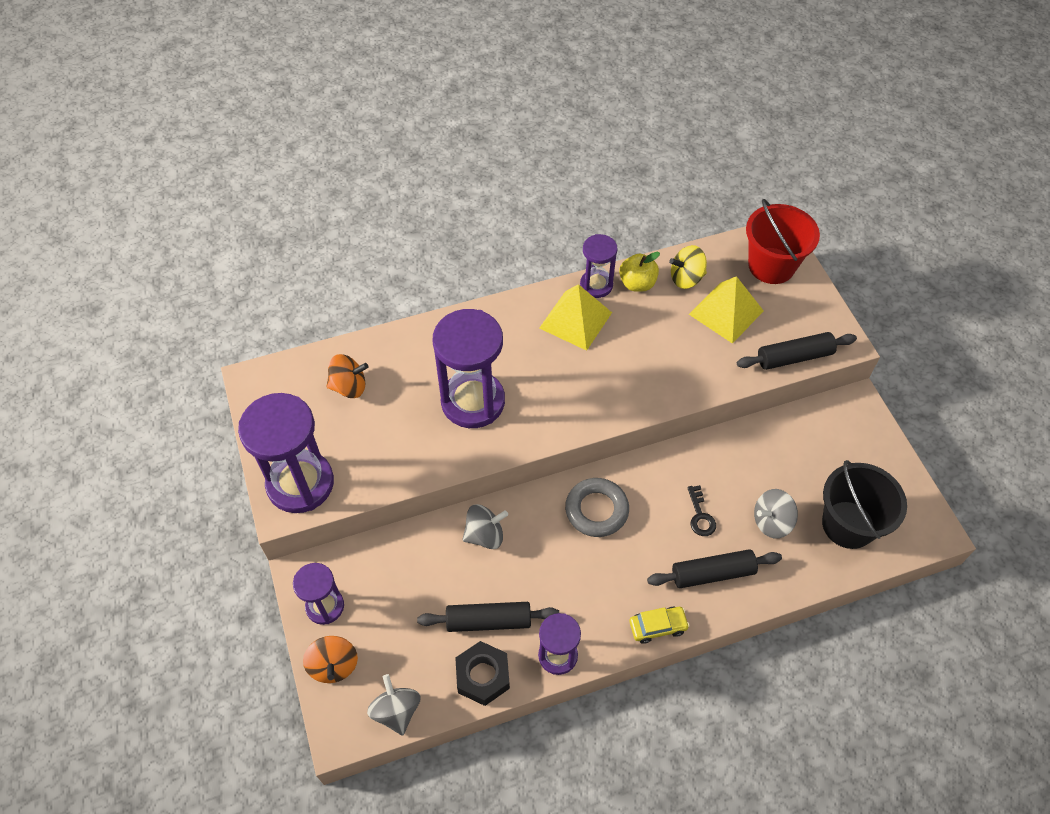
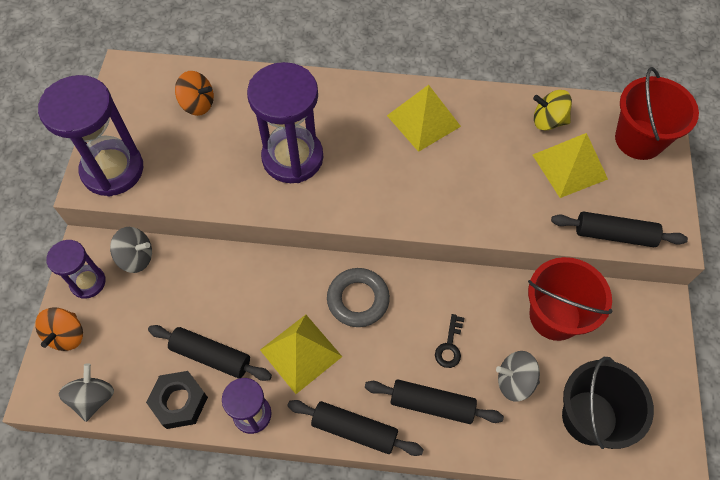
camera: 25 degrees right, 5 degrees up
(485, 535) = (249, 279): grey spinning top -> grey spinning top (136, 257)
(571, 580) = (301, 353): none -> yellow pyramid
(596, 285) = (460, 96): purple hourglass -> none
(637, 283) = (499, 109): yellow apple -> none
(657, 626) = (354, 430): yellow car -> black rolling pin
(775, 451) = (555, 316): none -> red bucket

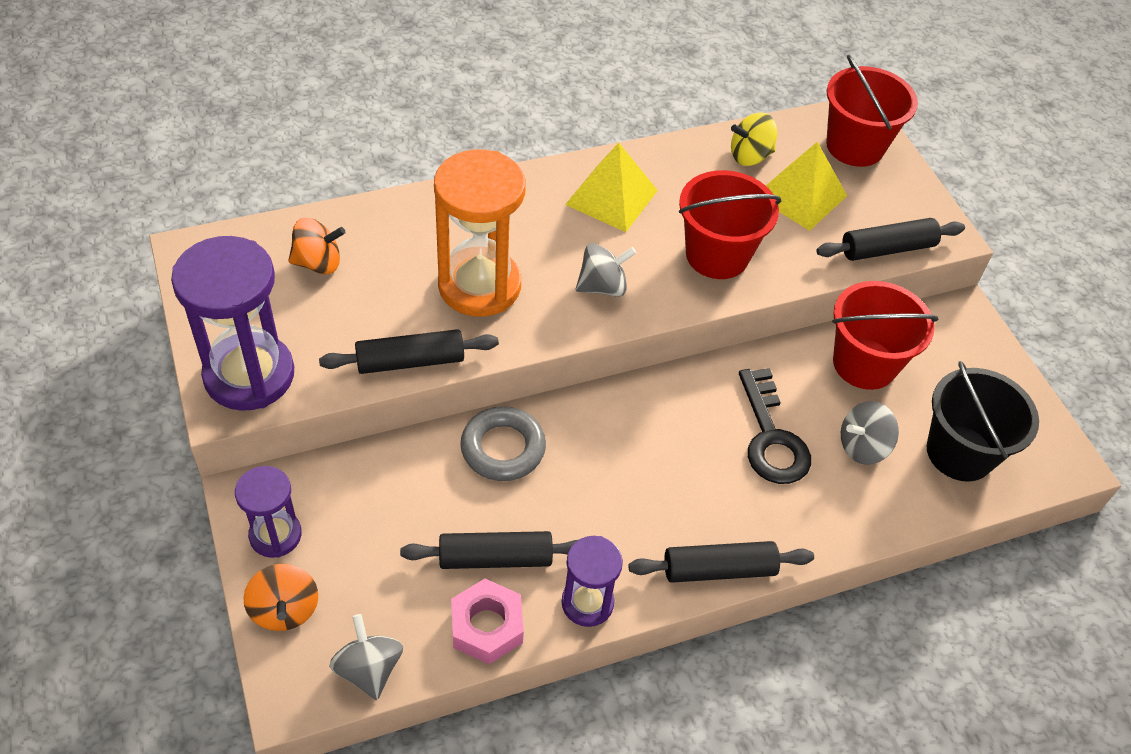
camera: 30 degrees left, 10 degrees down
(136, 257) = (325, 481): grey spinning top -> grey spinning top (602, 286)
(179, 402) = (487, 626): black nut -> pink nut
(292, 158) = (479, 286): purple hourglass -> orange hourglass
(301, 353) = (605, 511): yellow pyramid -> none
(358, 299) = (637, 427): grey ring -> grey ring (503, 448)
(432, 404) = (788, 506): black rolling pin -> black rolling pin (410, 361)
(449, 346) = (771, 437): black key -> black key, size x1.91
(475, 193) = (717, 255): none -> red bucket

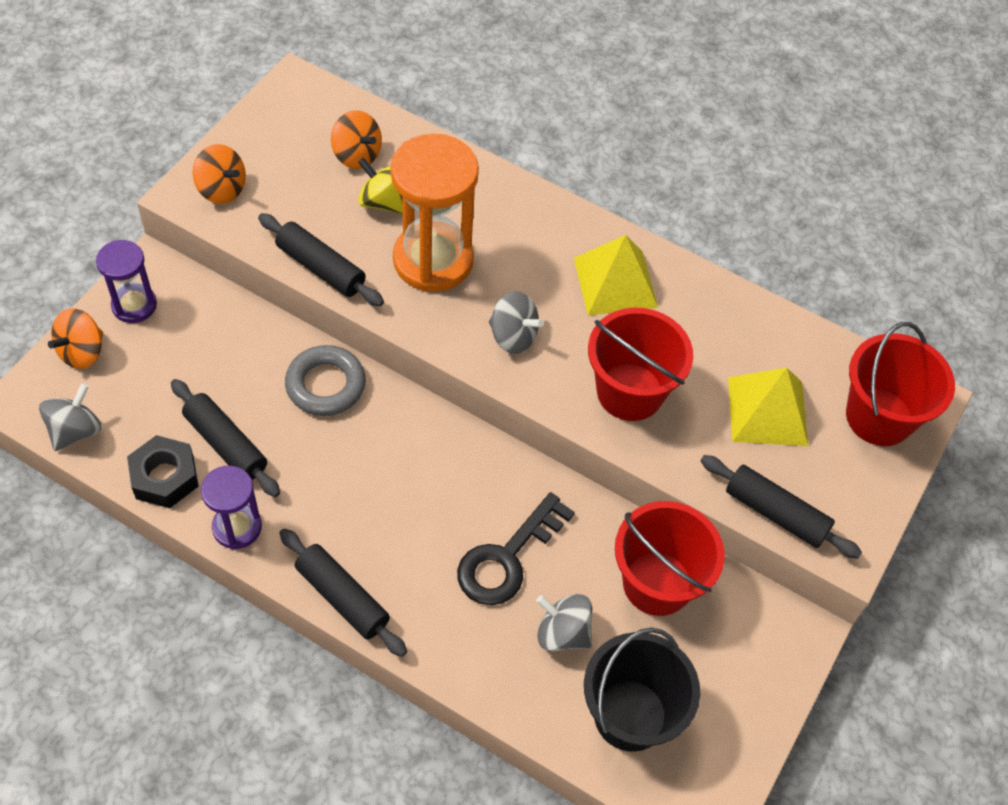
camera: 50 degrees right, 5 degrees up
(249, 375) = (222, 189): purple hourglass -> orange spinning top
(487, 626) = (165, 477): pink nut -> black nut
(750, 156) = (773, 346): yellow spinning top -> yellow spinning top (383, 202)

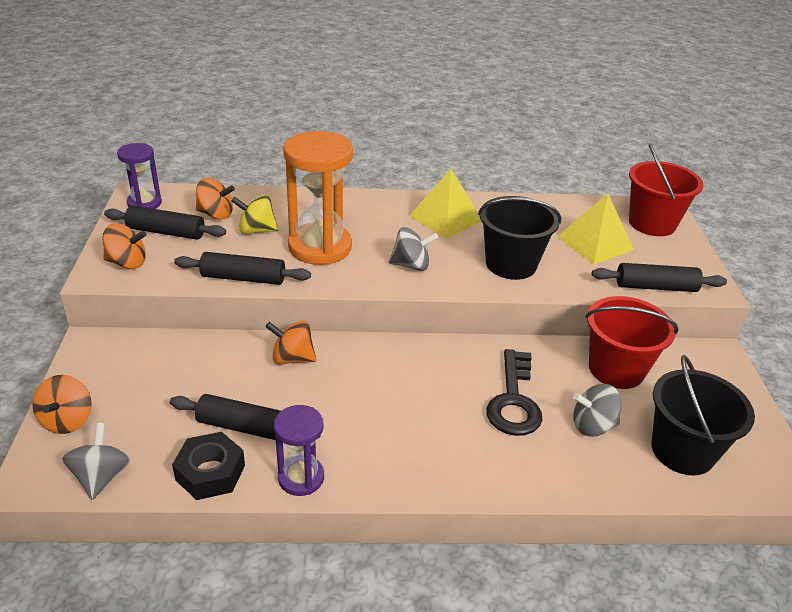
camera: 30 degrees left, 20 degrees down
(134, 305) = (93, 372): purple hourglass -> purple hourglass (144, 203)
(325, 385) = (292, 358): grey ring -> orange spinning top
(342, 598) = (425, 483): black rolling pin -> black rolling pin (166, 232)
(630, 392) = (511, 264): red bucket -> black bucket

